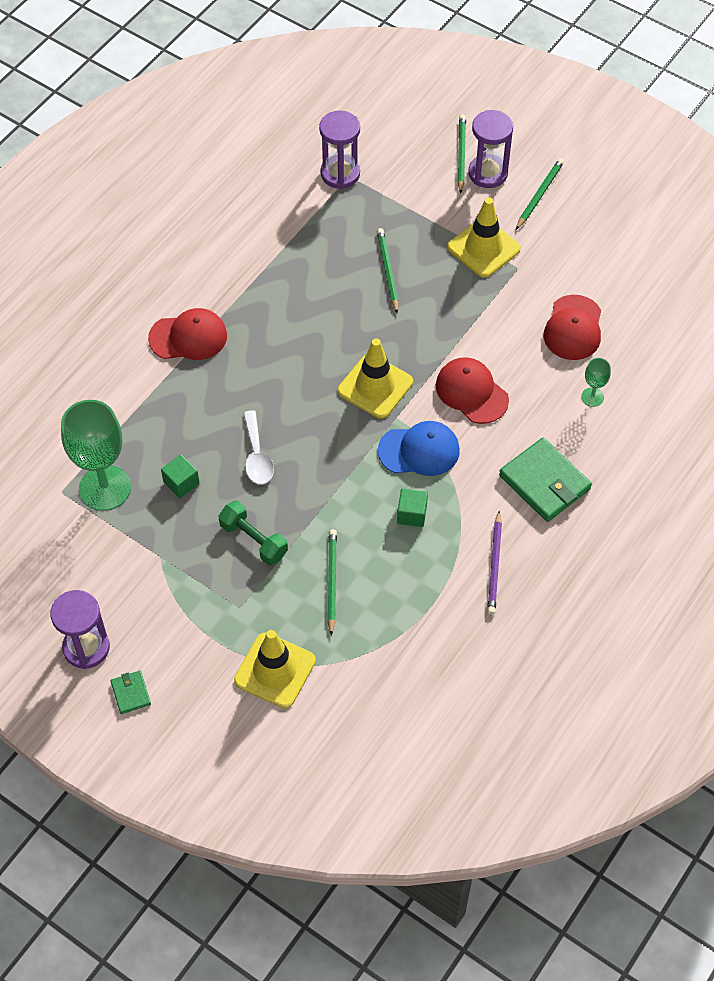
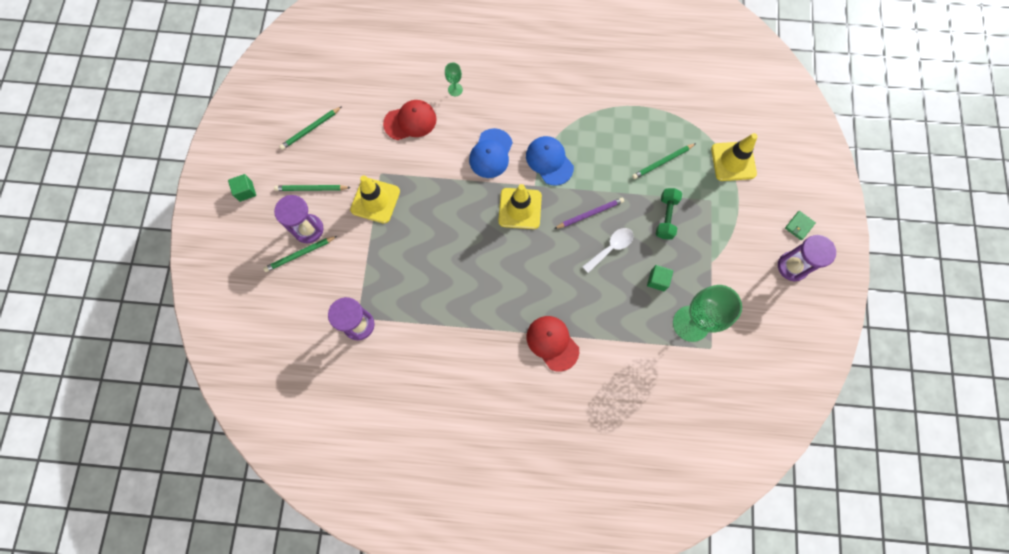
camera: 120 degrees left, 15 degrees up
(387, 271) = (427, 248): green pencil -> green pencil (311, 129)
(412, 514) = (593, 143): green cube -> green cube (246, 191)
(471, 392) = (491, 153): red cap -> blue cap
(495, 565) = (597, 87): purple pencil -> purple pencil (590, 214)
(544, 482) = (528, 88): green wallet -> none

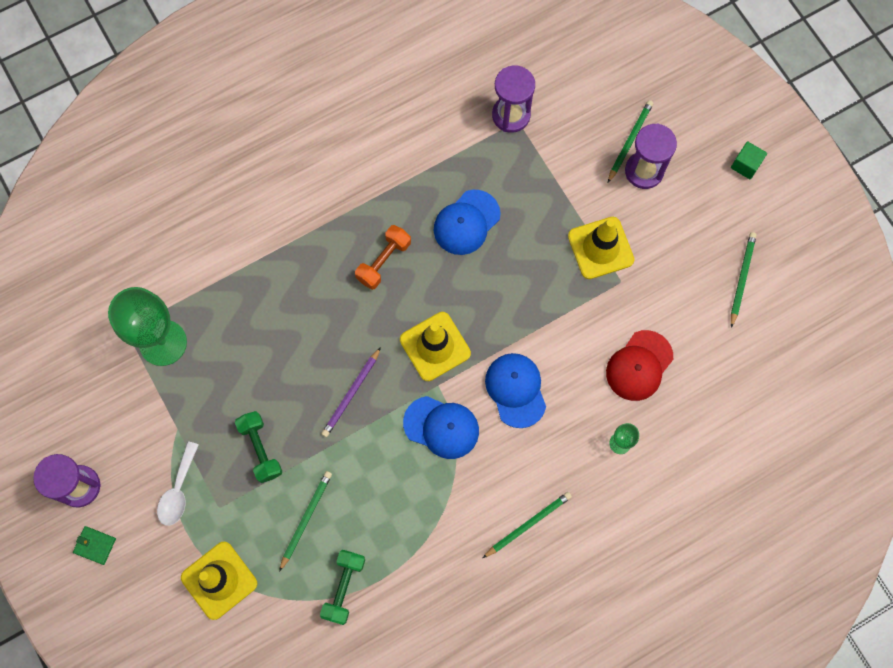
camera: 145 degrees right, 0 degrees up
(311, 189) = (679, 214): green pencil -> green pencil (528, 524)
(443, 271) = (466, 222): none -> blue cap
(514, 282) = (384, 261): none -> orange dumbbell
(552, 343) = (300, 226): red cap -> none
(611, 248) = (302, 369): white spoon -> white spoon (178, 490)
(657, 280) = (227, 366): green cube -> none
(663, 114) = (344, 588): none -> green dumbbell
(799, 226) = (95, 545): green wallet -> green wallet turned 75 degrees counterclockwise

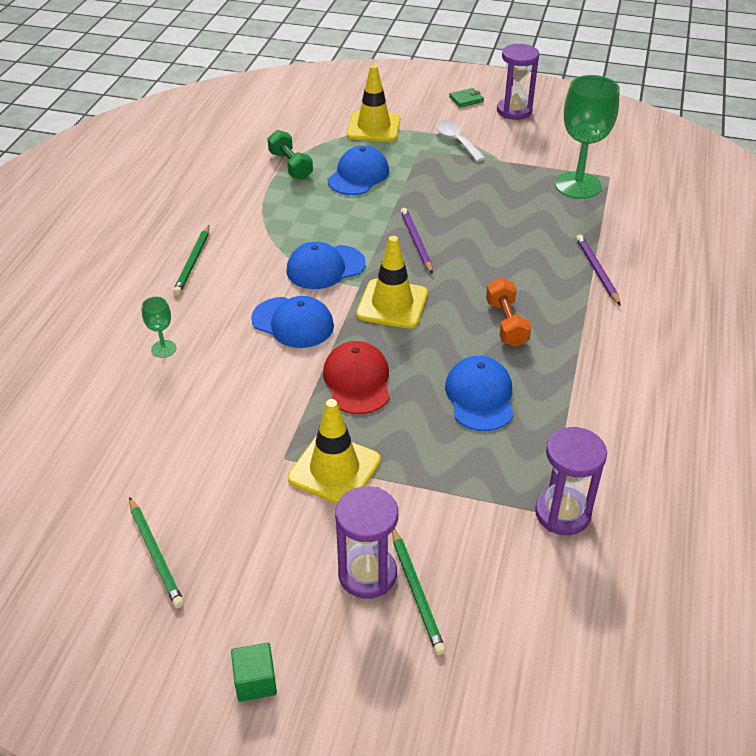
camera: 135 degrees right, 30 degrees down
(260, 449) = (435, 183): green dumbbell -> none
(269, 249) = (596, 271): none -> purple pencil
(305, 519) = (358, 175): green pencil -> blue cap
(639, 366) = (199, 409): red cap -> red cap (357, 381)

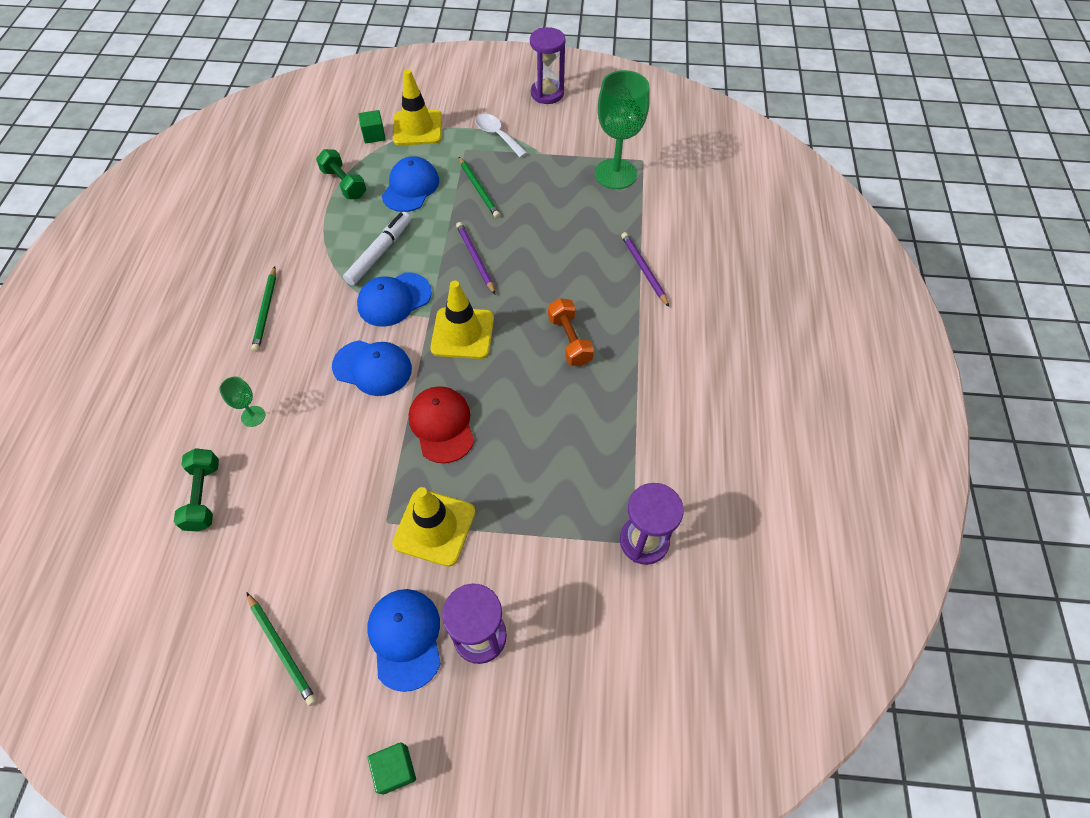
camera: 10 degrees left, 15 degrees up
(101, 410) = (204, 496): none -> green dumbbell
(317, 226) = (379, 253): none -> white marker
(328, 129) = (374, 135): none -> green cube
(416, 592) = (526, 647): green pencil -> green pencil (479, 189)
(466, 99) = (500, 85): green wallet -> none
(480, 396) = (556, 425): blue cap -> blue cap (405, 638)

